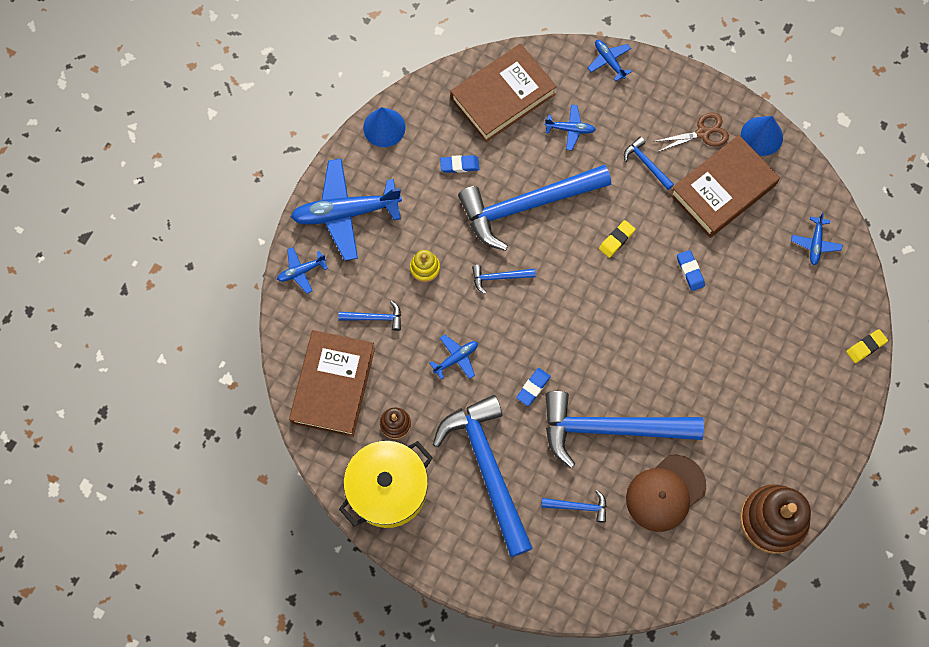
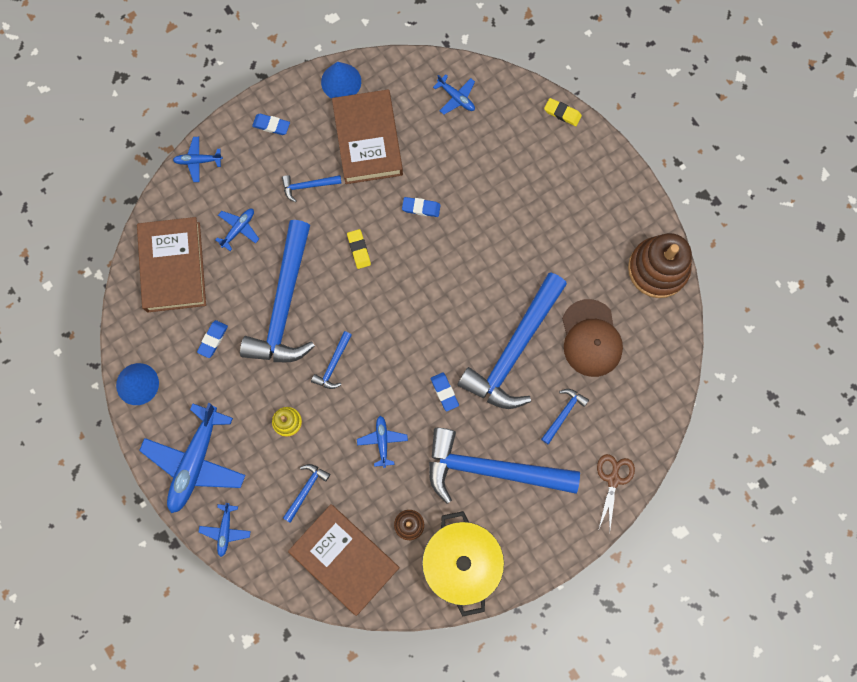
camera: 60 degrees left, 5 degrees up
(681, 101) = (271, 125): none -> blue eraser
(702, 133) = (309, 125): brown scissors -> brown scissors (613, 480)
(866, 347) = (562, 113): yellow eraser -> yellow eraser turned 60 degrees counterclockwise

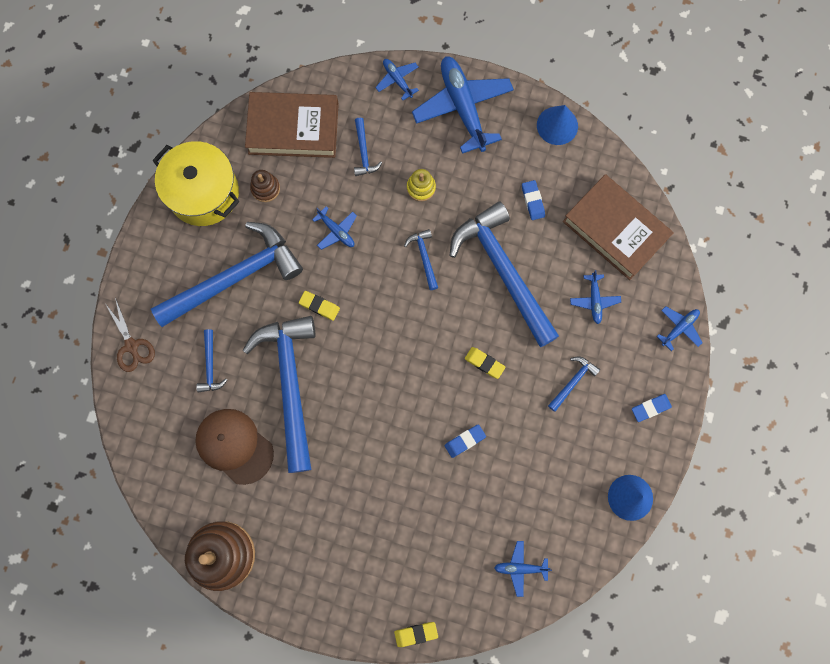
camera: 140 degrees right, 0 degrees up
(367, 140) = (561, 463): brown book -> none
(444, 392) = (319, 306): blue eraser -> yellow eraser

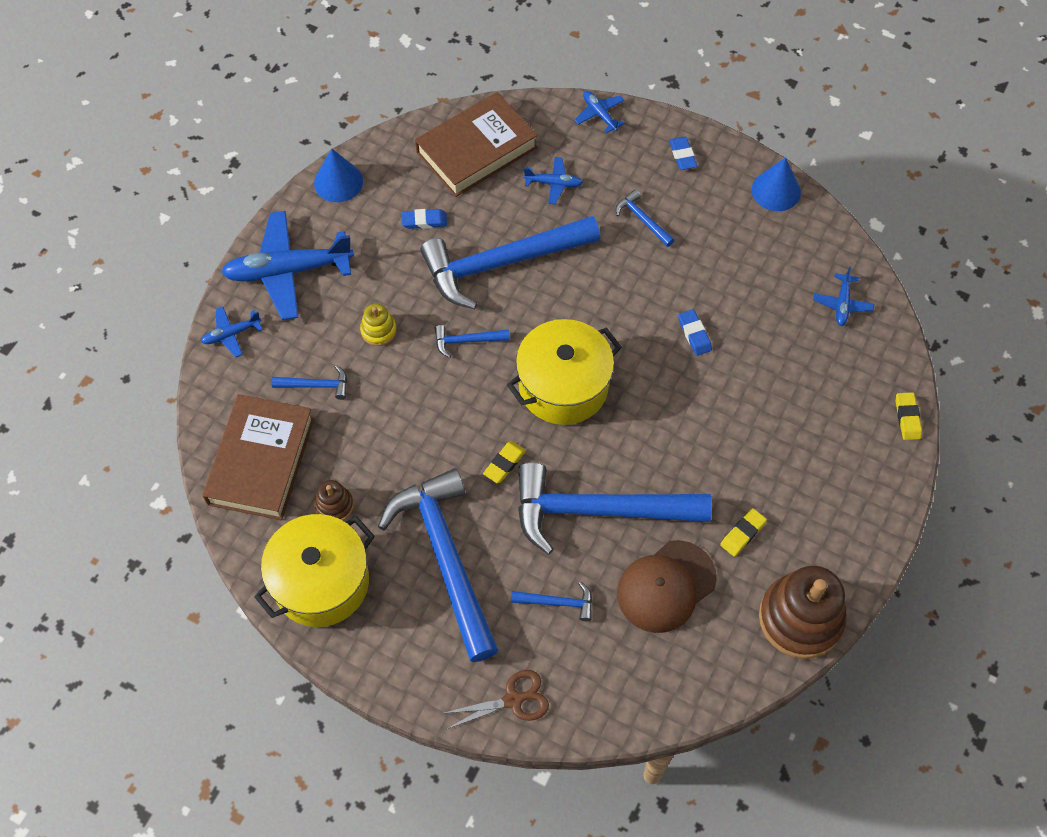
camera: 80 degrees left, 15 degrees down
(336, 231) = (412, 431): blue plane -> none
(396, 340) = (563, 386): none -> yellow pot
(484, 363) = (607, 300): yellow eraser -> yellow eraser (742, 534)

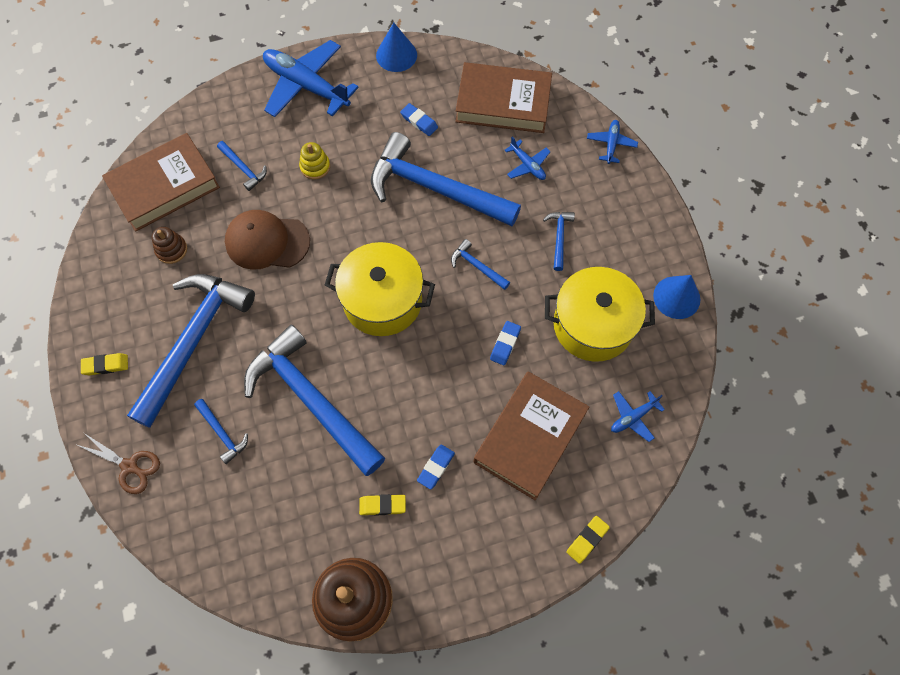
camera: 45 degrees right, 5 degrees up
(231, 334) = (233, 97): blue plane -> none
(321, 582) = (113, 288): yellow pot -> yellow pot (593, 325)
(466, 341) = (358, 219): blue hammer -> blue hammer (477, 266)
(504, 464) = (292, 316): yellow eraser -> yellow eraser (106, 365)
(666, 586) = (296, 490): brown cap -> brown cap (267, 242)
(682, 155) = (637, 218): blue eraser -> blue eraser (436, 467)
(789, 384) = (530, 437): none -> brown book

